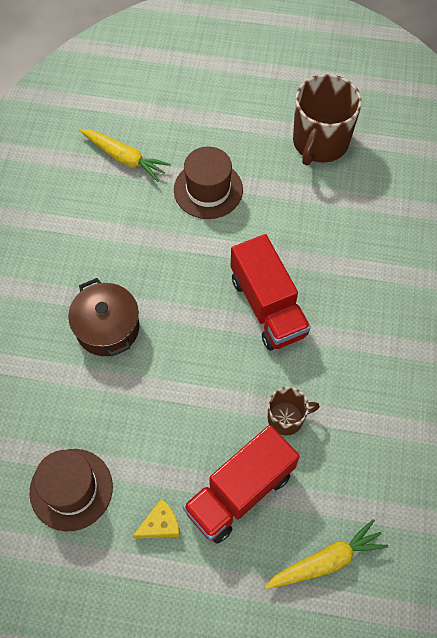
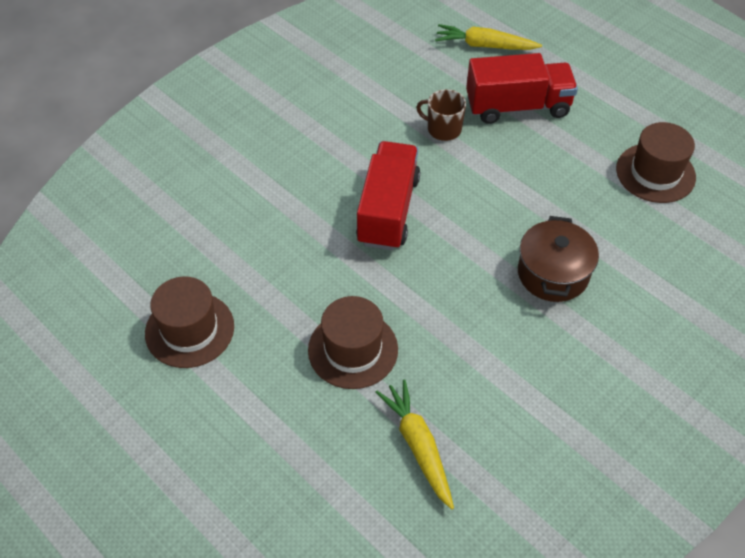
camera: 145 degrees left, 10 degrees down
(160, 524) = (593, 118): yellow cheese -> none
(320, 142) = (189, 330): brown mug -> brown hat

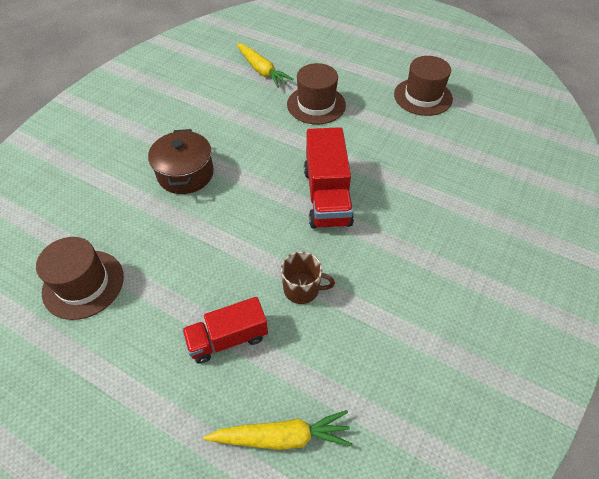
camera: 165 degrees right, 0 degrees up
(517, 106) = (228, 338): red truck -> red truck, size x0.66

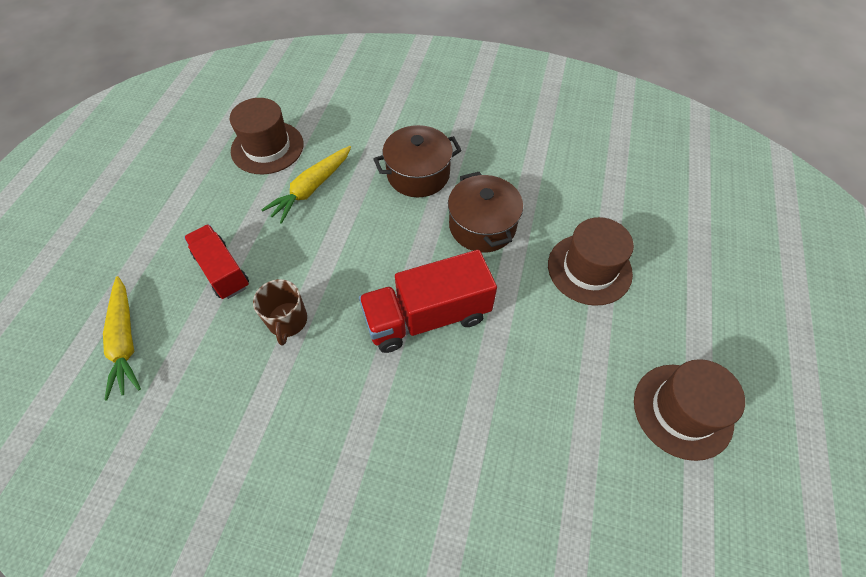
camera: 75 degrees right, 5 degrees up
(257, 147) = (482, 226): none -> brown pot
(262, 71) = (626, 193): yellow carrot -> yellow carrot (311, 189)

